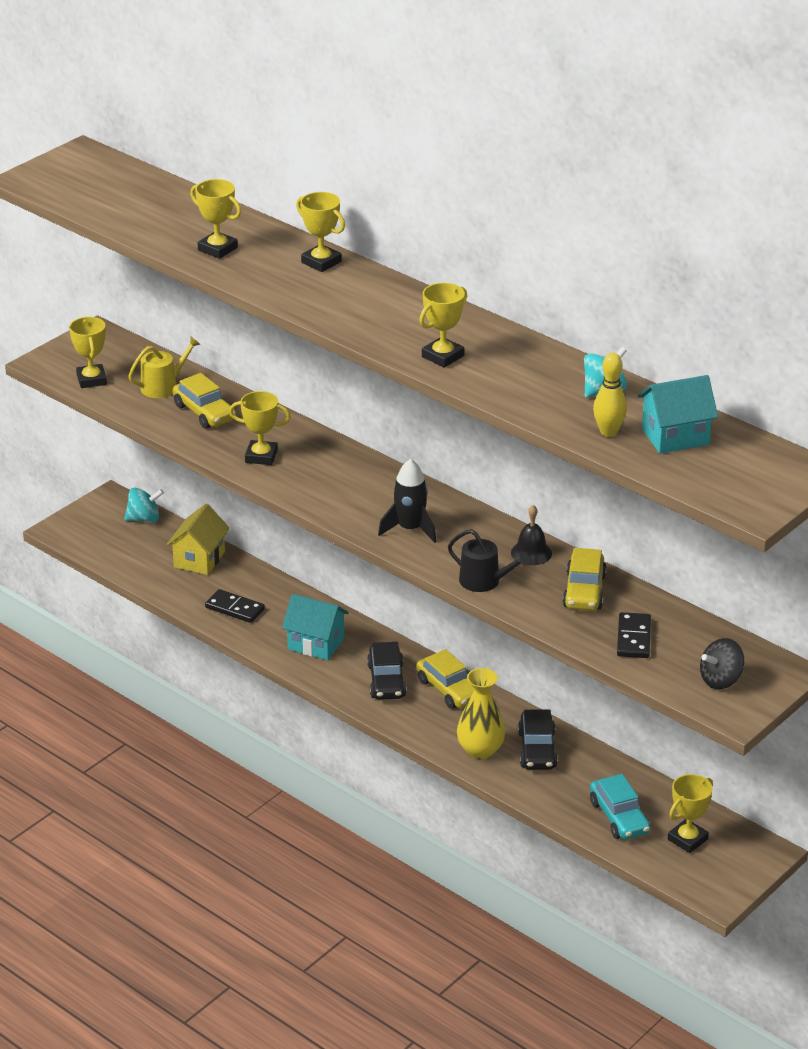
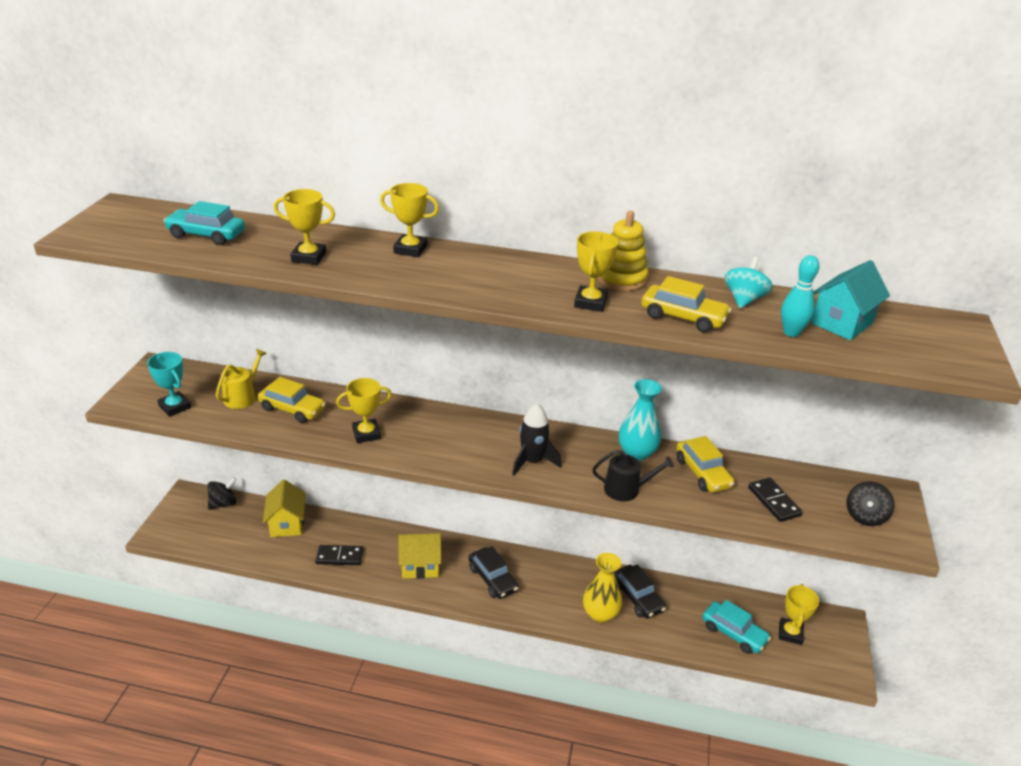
camera: 30 degrees left, 0 degrees up
(91, 380) = (175, 407): yellow trophy -> turquoise trophy
(141, 204) = (206, 235): none -> turquoise car
(144, 519) = (223, 503): turquoise spinning top -> black spinning top
(316, 644) = (420, 566): turquoise house -> yellow house
(449, 690) = (541, 570): yellow car -> yellow car (683, 317)
(502, 341) = (621, 279): none -> yellow stacking toy
(531, 553) = (637, 453): black bell -> turquoise vase
(608, 432) = (791, 332): yellow bowling pin -> turquoise bowling pin

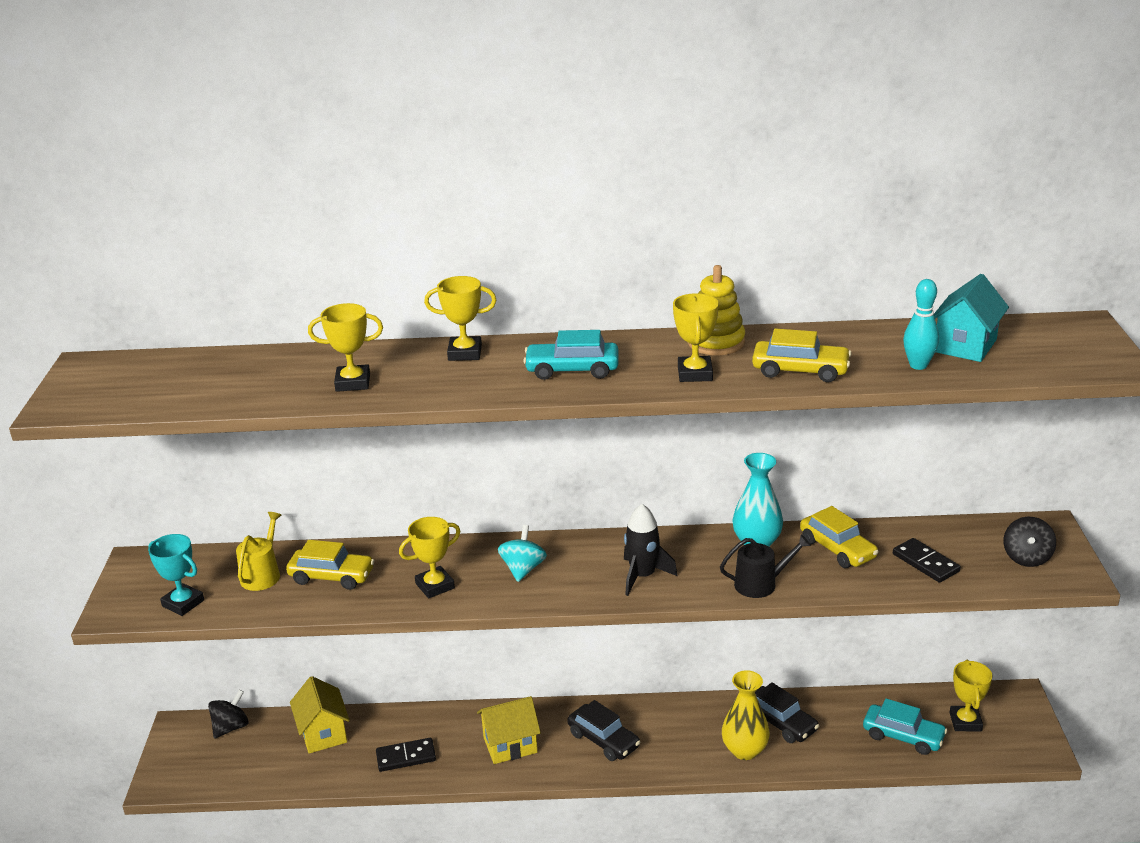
camera: 10 degrees left, 5 degrees down
(206, 235) = (215, 380): turquoise car -> turquoise car (572, 370)
(744, 299) = (855, 340): turquoise spinning top -> turquoise spinning top (523, 569)

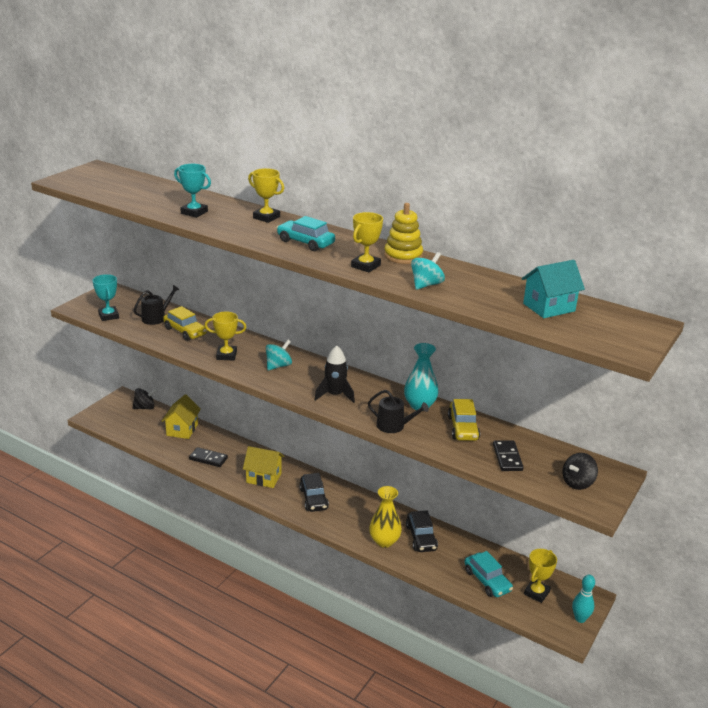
camera: 30 degrees right, 0 degrees up
(262, 574) = (156, 318): yellow watering can -> black watering can
(353, 382) = (194, 212): yellow trophy -> turquoise trophy
(800, 371) = (426, 285): yellow car -> turquoise spinning top
(918, 365) = (501, 306): turquoise bowling pin -> turquoise bowling pin (580, 618)

